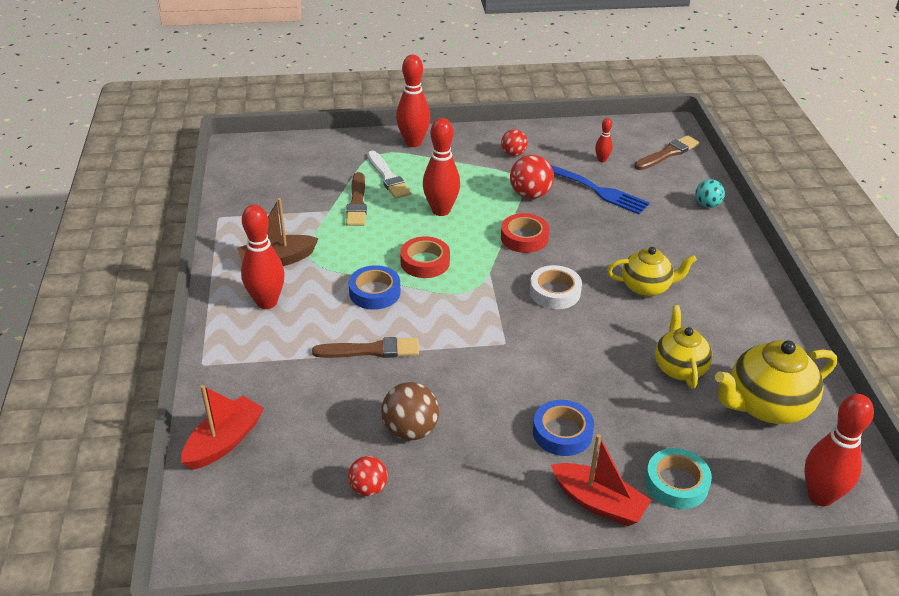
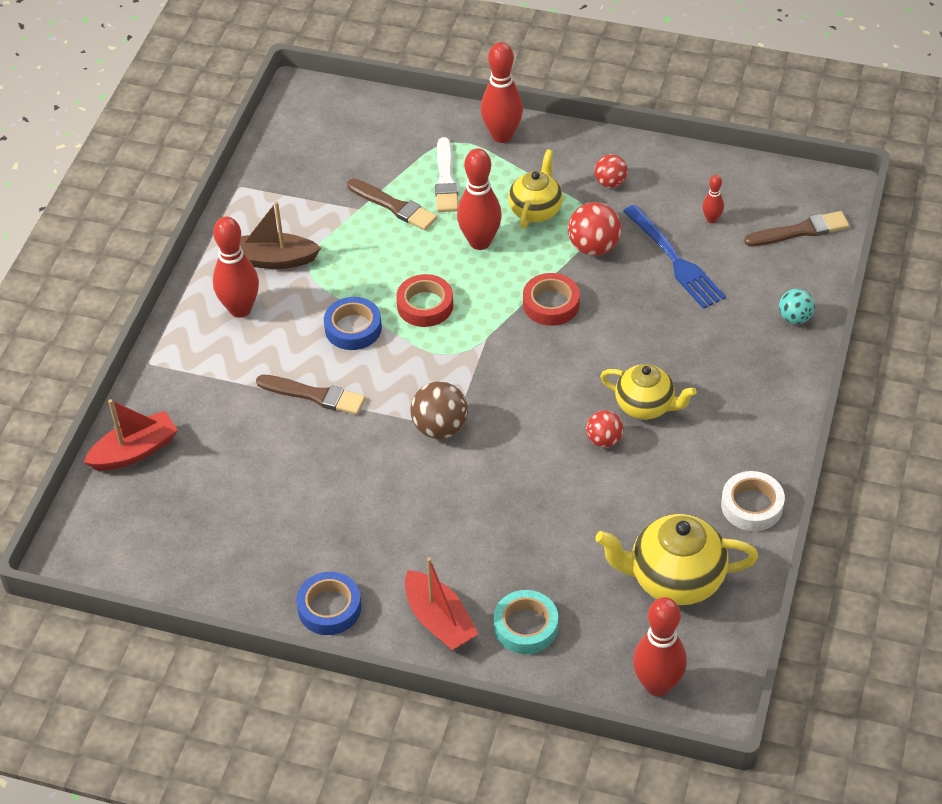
camera: 25 degrees right, 10 degrees up
(357, 202) = (394, 206): brown brush -> brown brush turned 75 degrees counterclockwise
(368, 488) = (239, 538): red ball -> red ball (604, 440)
(410, 430) = (307, 493): brown ball -> brown ball (440, 428)
(555, 292) = (541, 382): white tape -> white tape (752, 505)
(562, 432) = (449, 541): blue tape -> blue tape (329, 608)
(679, 368) = (614, 510): yellow teapot -> yellow teapot (536, 210)

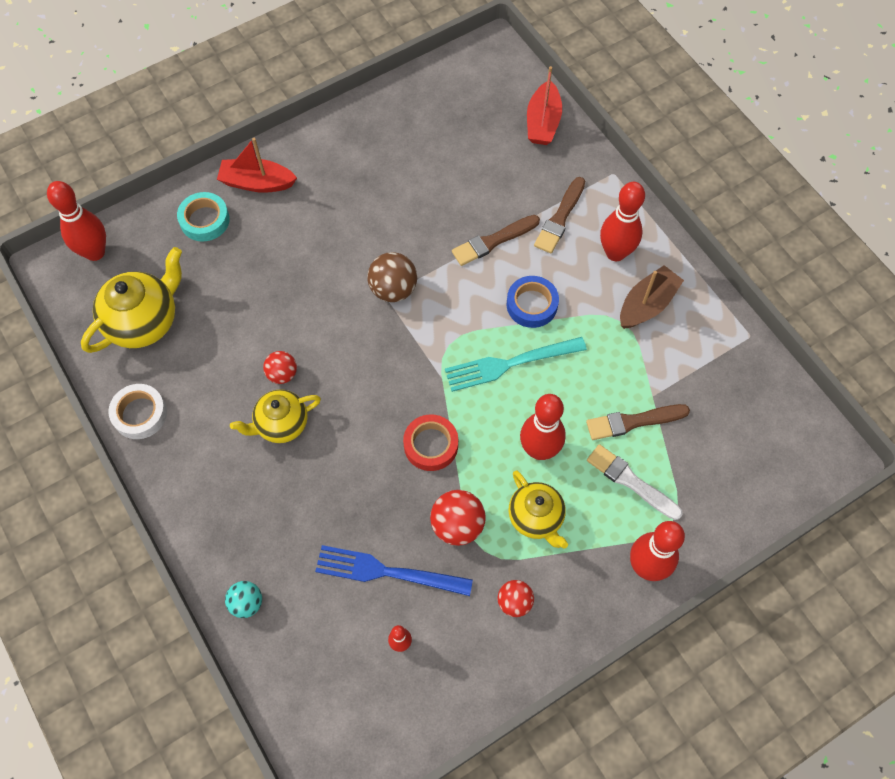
camera: 130 degrees right, 15 degrees up
(329, 608) = (325, 139): blue tape -> none
(425, 305) = (510, 364): red tape -> turquoise fork
(800, 231) = (321, 702): brown brush -> brown brush (560, 218)

